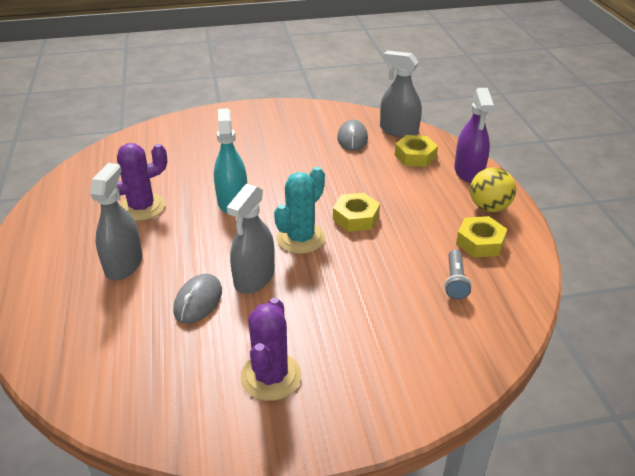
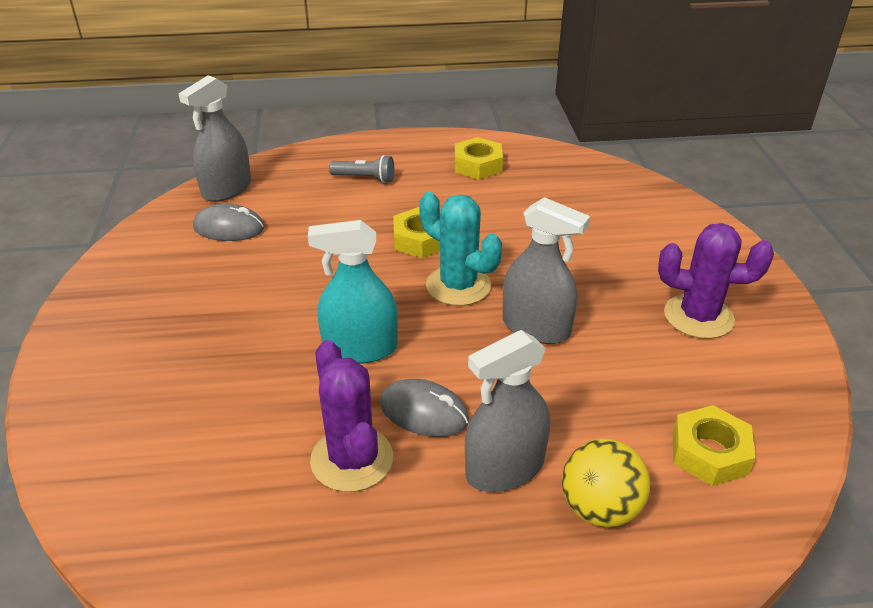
camera: 85 degrees left, 0 degrees up
(124, 264) = (505, 468): grey spray bottle -> grey spray bottle turned 45 degrees counterclockwise
(198, 301) = (584, 379): grey mouse -> grey mouse (424, 412)
(415, 156) = (296, 184): yellow nut -> yellow nut (709, 453)
(455, 281) = (540, 187): grey flashlight -> grey flashlight (365, 178)
(468, 171) = (344, 153): purple spray bottle -> none
(489, 207) = (417, 152): yellow ball -> yellow ball (600, 508)

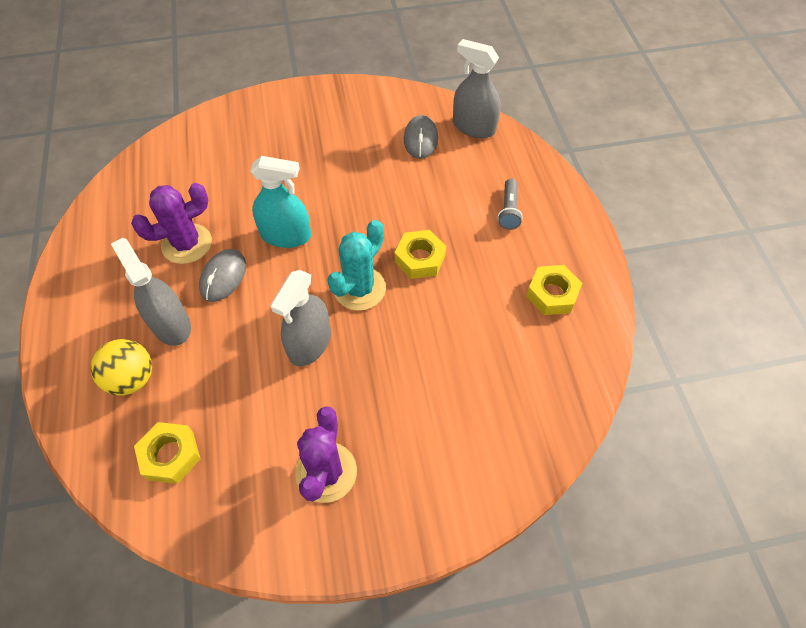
camera: 85 degrees right, 20 degrees up
(360, 348) = (286, 235): turquoise spray bottle -> turquoise spray bottle turned 105 degrees clockwise

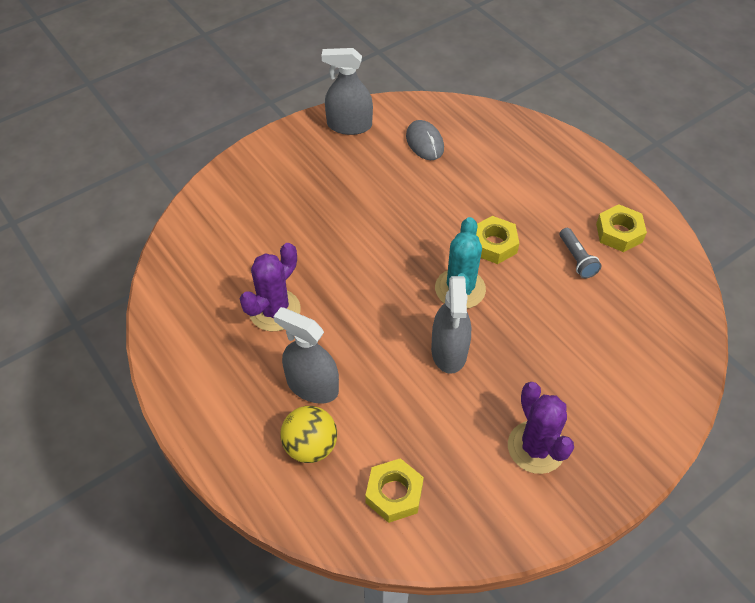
camera: 25 degrees left, 5 degrees down
(223, 277) = (331, 326): grey mouse -> none
(286, 235) = (362, 268): turquoise spray bottle -> none
(473, 127) = (463, 116): grey spray bottle -> grey spray bottle (349, 125)
(509, 210) = (540, 177): grey flashlight -> grey flashlight (577, 259)

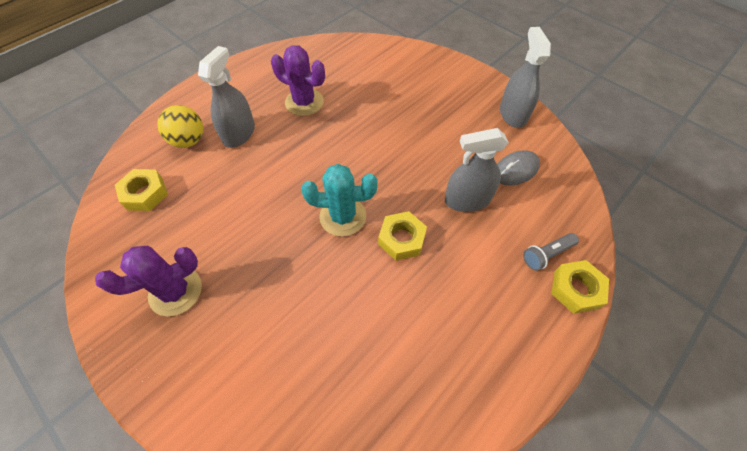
camera: 80 degrees right, 5 degrees up
(449, 351) = (274, 215): grey spray bottle -> grey spray bottle (467, 200)
(577, 259) = (400, 319): grey flashlight -> grey flashlight (546, 255)
(619, 233) = (450, 366): yellow nut -> yellow nut (576, 289)

